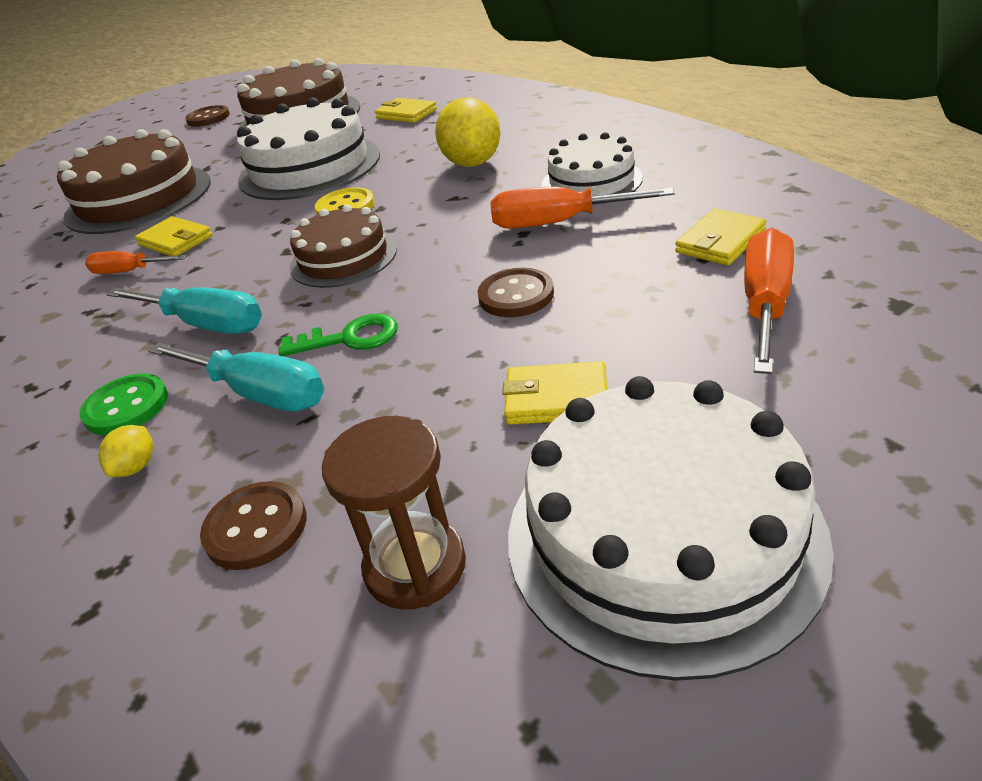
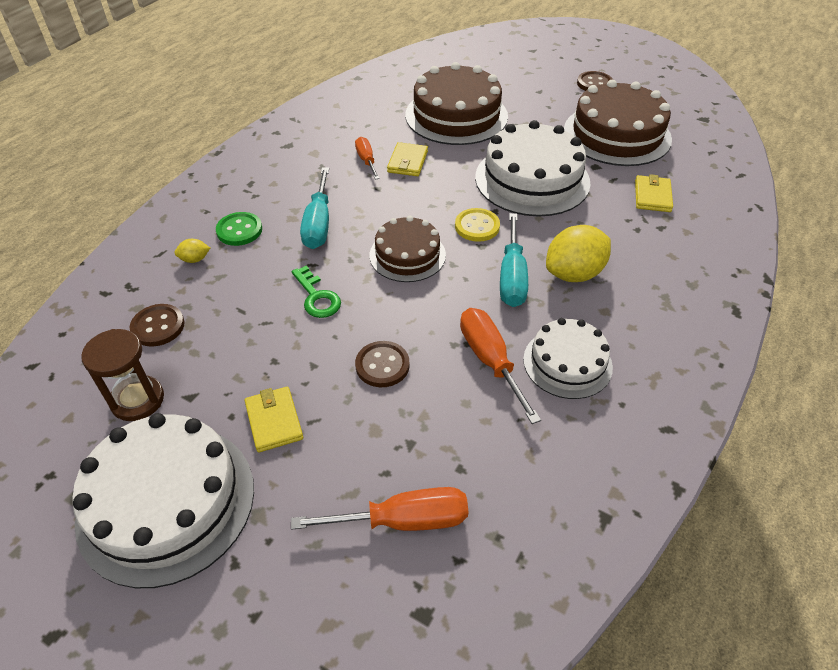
camera: 60 degrees right, 10 degrees up
(258, 393) = (258, 279): turquoise screwdriver -> turquoise screwdriver (512, 277)
(720, 241) = (490, 475): yellow wallet -> none

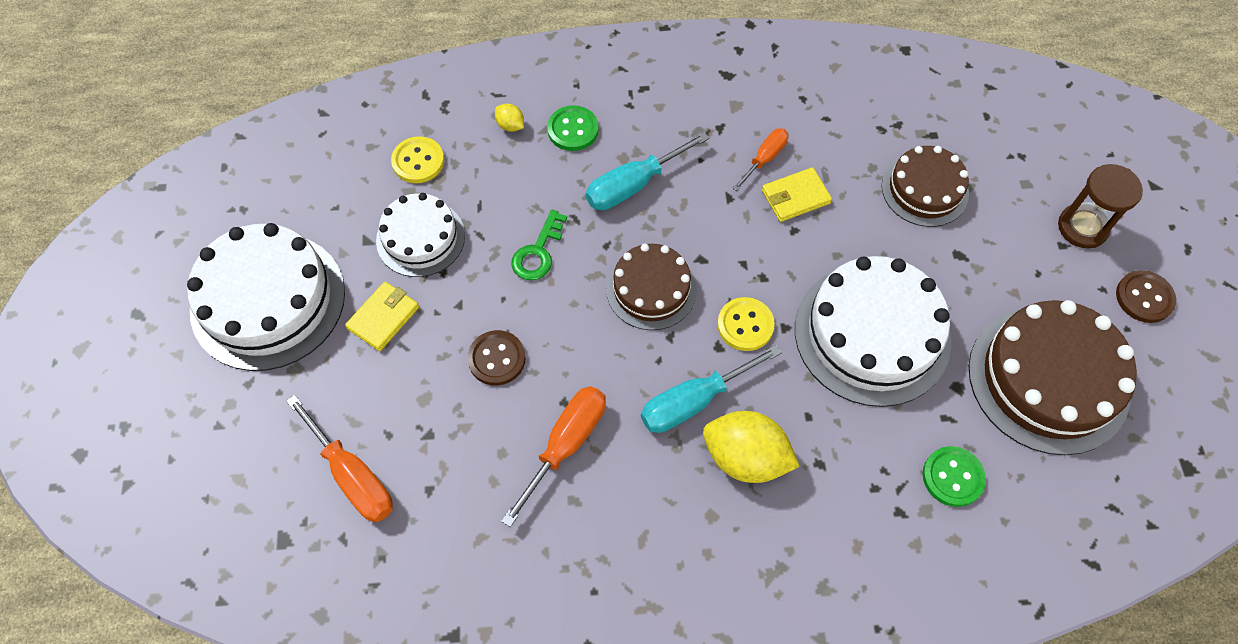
camera: 55 degrees right, 15 degrees up
(137, 400) = (339, 208): brown hourglass -> brown hourglass (1082, 227)
(158, 326) = (418, 161): brown button -> yellow button
(456, 115) = (924, 189): brown cake -> brown cake, size x0.60
(567, 363) = (612, 515): white cake -> white cake (420, 238)
(652, 196) = (952, 477): yellow wallet -> green button

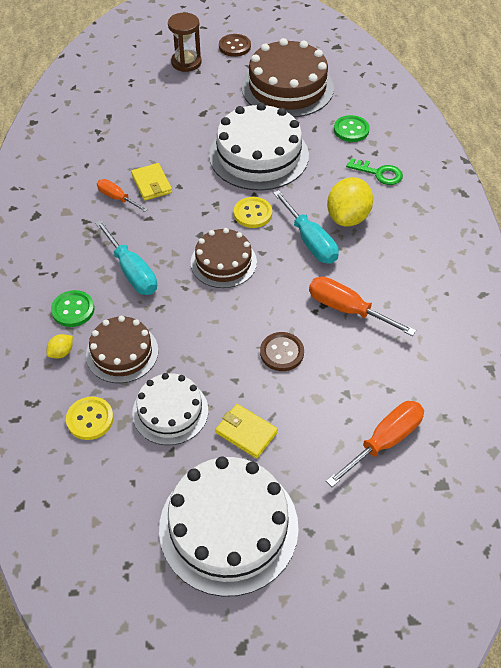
camera: 90 degrees left, 10 degrees down
(538, 252) = (189, 330): green key -> green key (379, 173)
(924, 189) = (152, 123): brown cake -> brown cake (122, 352)

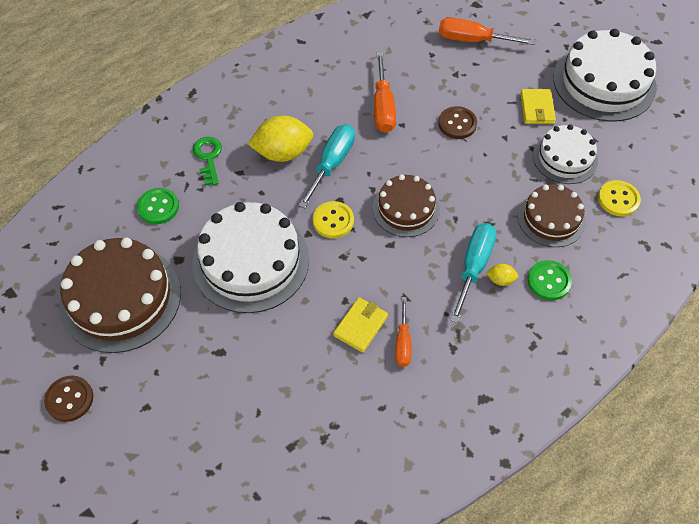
camera: 125 degrees left, 5 degrees up
(61, 352) = (590, 258): yellow lemon -> yellow lemon (500, 280)
(186, 62) = (135, 432): brown hourglass -> none

